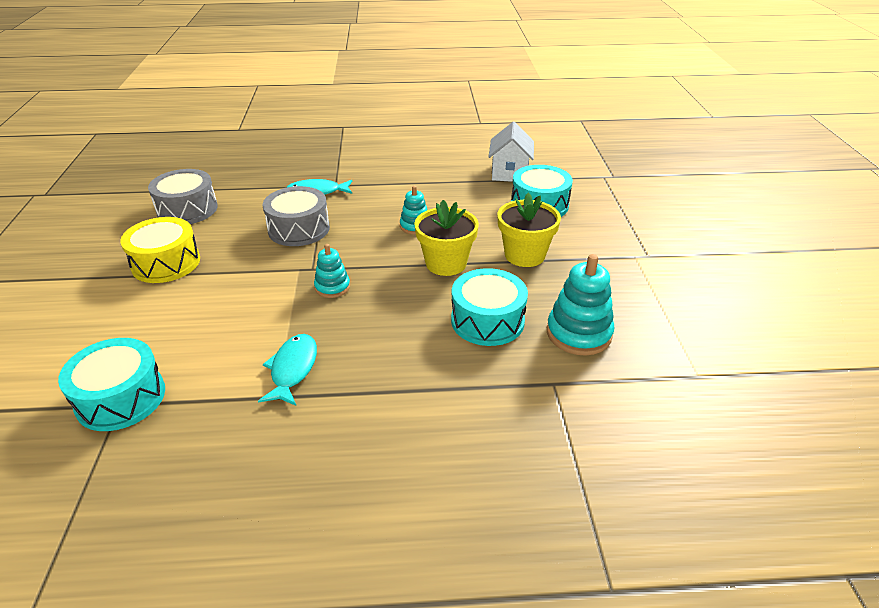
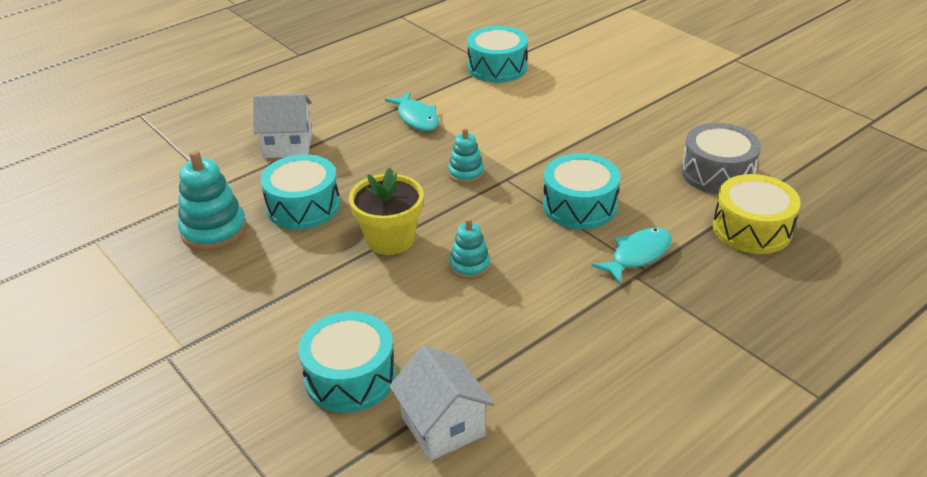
camera: 145 degrees right, 0 degrees up
(166, 263) = (629, 129): yellow drum -> yellow drum (752, 229)
(299, 229) = (579, 206): grey drum -> turquoise drum
(449, 403) = (288, 145): none -> white house
(524, 255) = (316, 287): yellow flower pot -> none

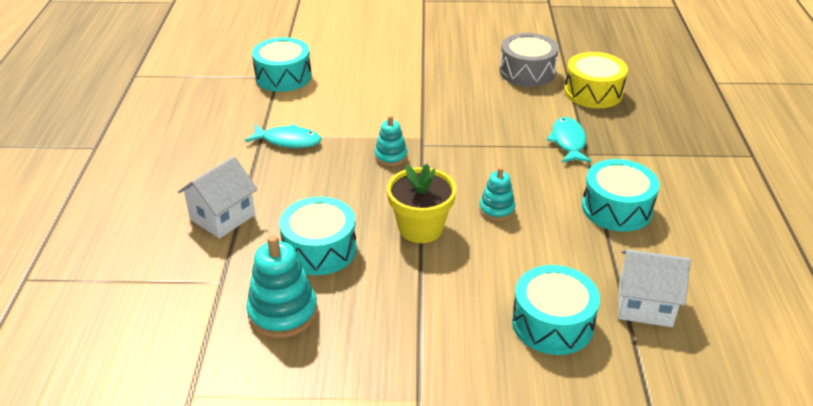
camera: 50 degrees left, 0 degrees up
(579, 206) = (492, 134): turquoise drum -> turquoise drum (616, 208)

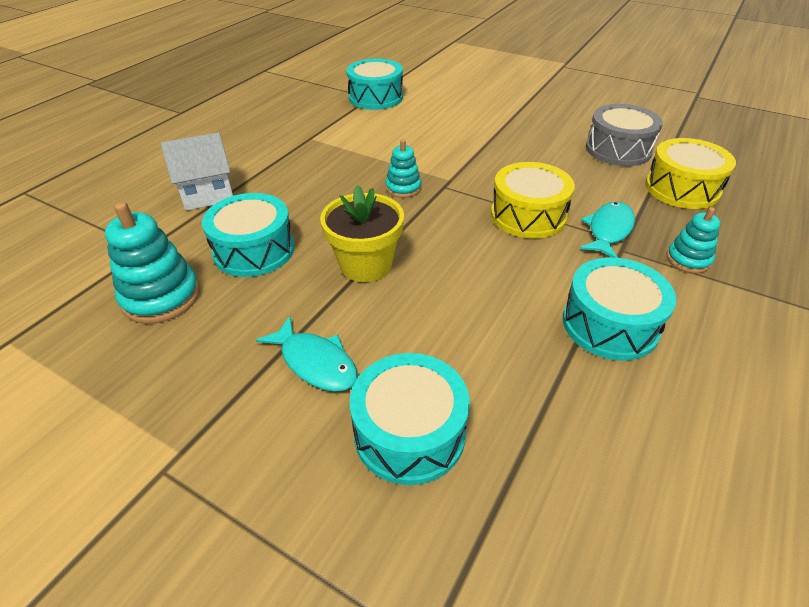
camera: 30 degrees right, 5 degrees up
(288, 141) = (326, 148): turquoise fish -> turquoise fish (315, 362)
(496, 209) = (462, 274): turquoise stacking toy -> turquoise stacking toy (688, 259)
(505, 148) = (528, 215): none -> yellow drum
(645, 305) = (550, 465): white house -> none

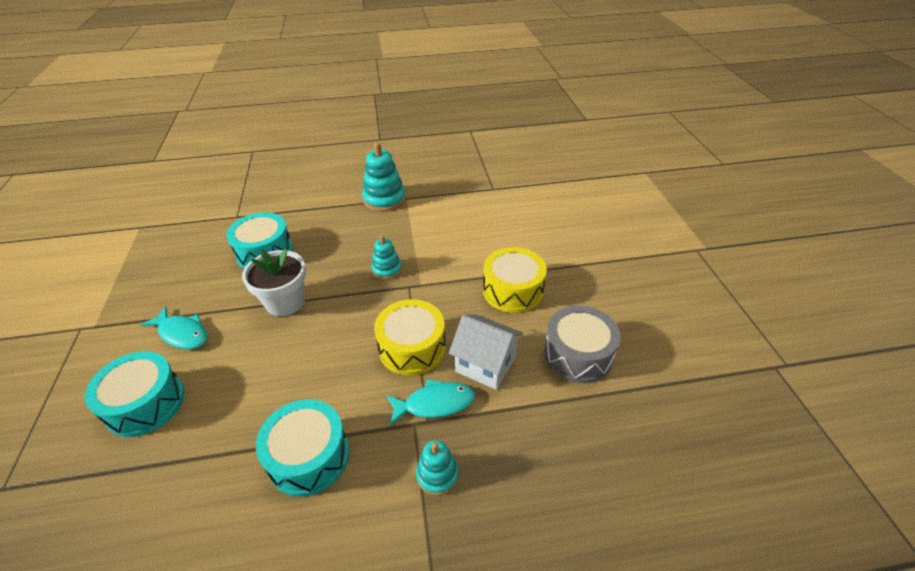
camera: 50 degrees right, 0 degrees up
(161, 297) = (200, 248): turquoise stacking toy -> turquoise stacking toy (384, 199)
(207, 194) = (304, 202): white house -> white house (485, 364)
(315, 362) = (182, 333): turquoise fish -> turquoise fish turned 60 degrees counterclockwise
(366, 265) = (285, 302): yellow flower pot -> white flower pot
(375, 97) = (495, 191): turquoise drum -> none
(682, 188) = (556, 427): yellow drum -> yellow drum (512, 290)

